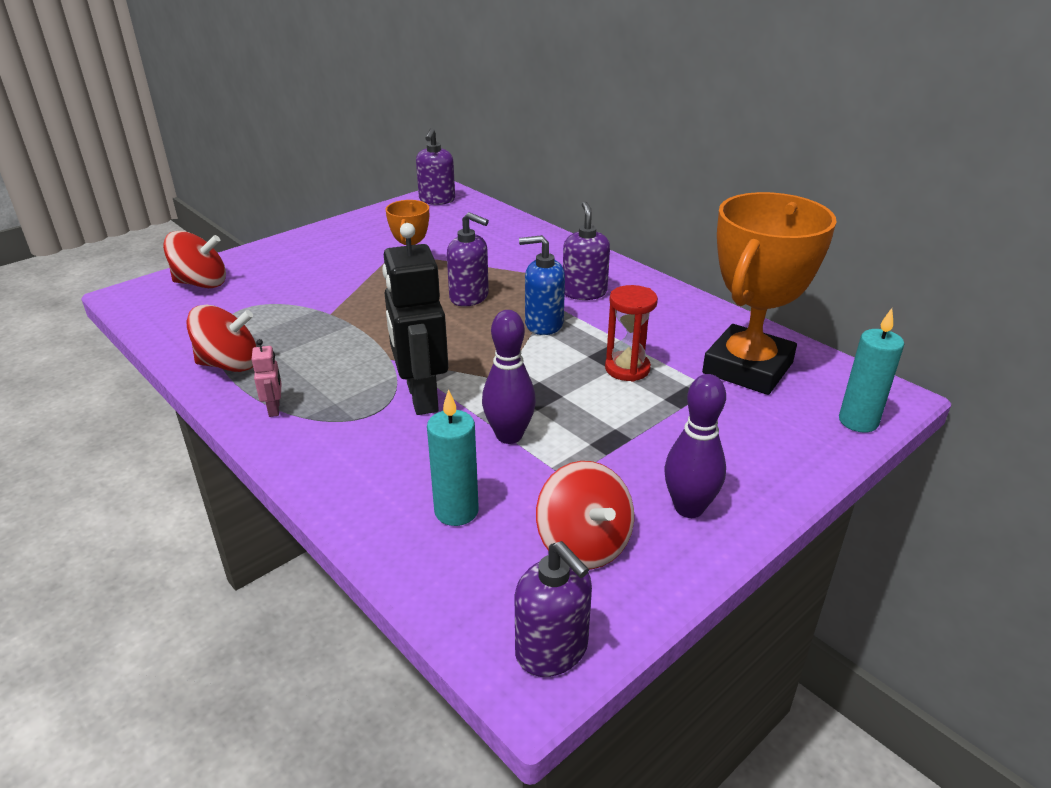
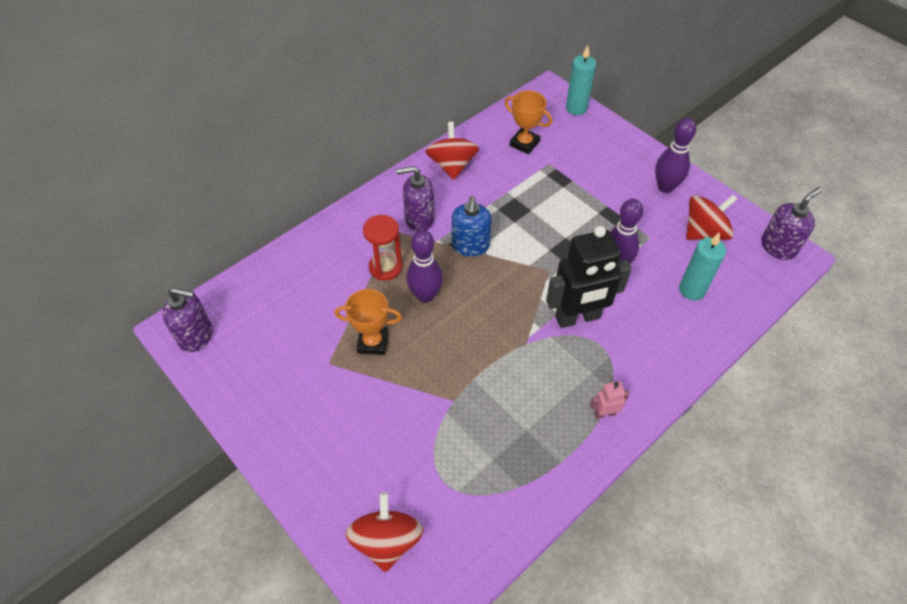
camera: 90 degrees left, 20 degrees up
(229, 364) = (544, 465): red spinning top -> red spinning top (452, 165)
(469, 297) = (425, 295): purple soap dispenser -> purple bowling pin
(627, 369) = (530, 202): red hourglass -> red hourglass (385, 267)
(747, 368) = (524, 143): orange trophy -> orange trophy, size x0.50

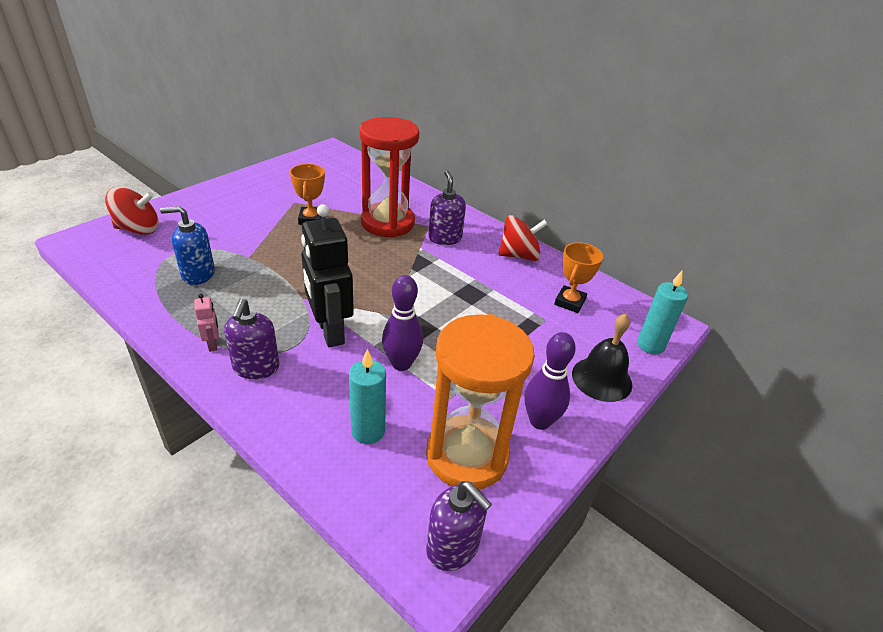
camera: 80 degrees right, 15 degrees down
(196, 336) = (323, 155): purple soap dispenser -> purple soap dispenser (256, 367)
(385, 267) = (387, 223): red hourglass -> red hourglass, size x1.87
(425, 295) = (358, 242): purple bowling pin -> none
(470, 246) = (417, 266): blue soap dispenser -> blue soap dispenser (198, 274)
(617, 144) = (601, 379): none -> black bell
(704, 232) = (467, 455): red spinning top -> orange hourglass

